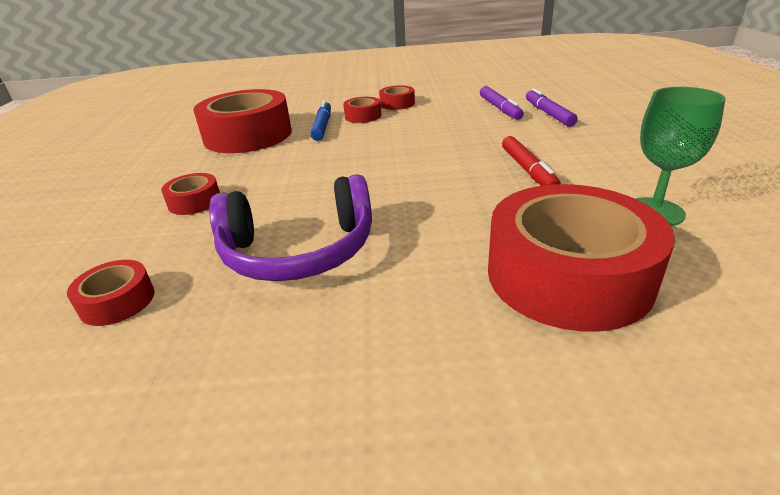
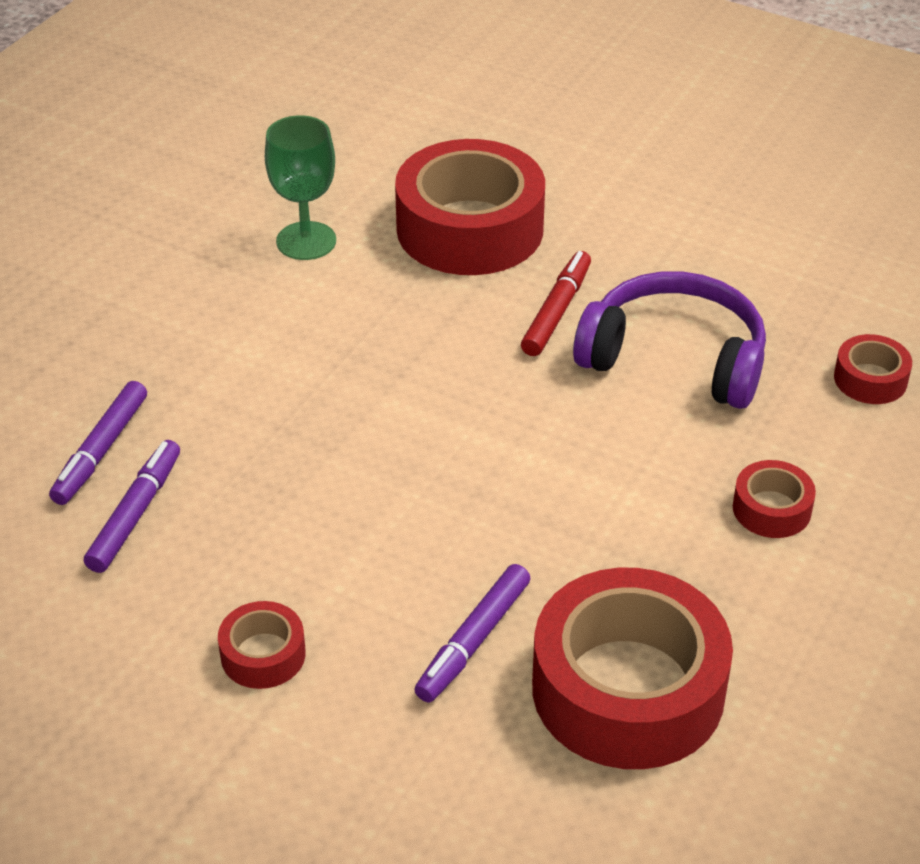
camera: 150 degrees left, 10 degrees up
(322, 126) = (473, 641): blue marker -> purple marker
(363, 116) = (372, 638): red tape -> none
(528, 170) = (323, 349): red marker -> red marker (556, 311)

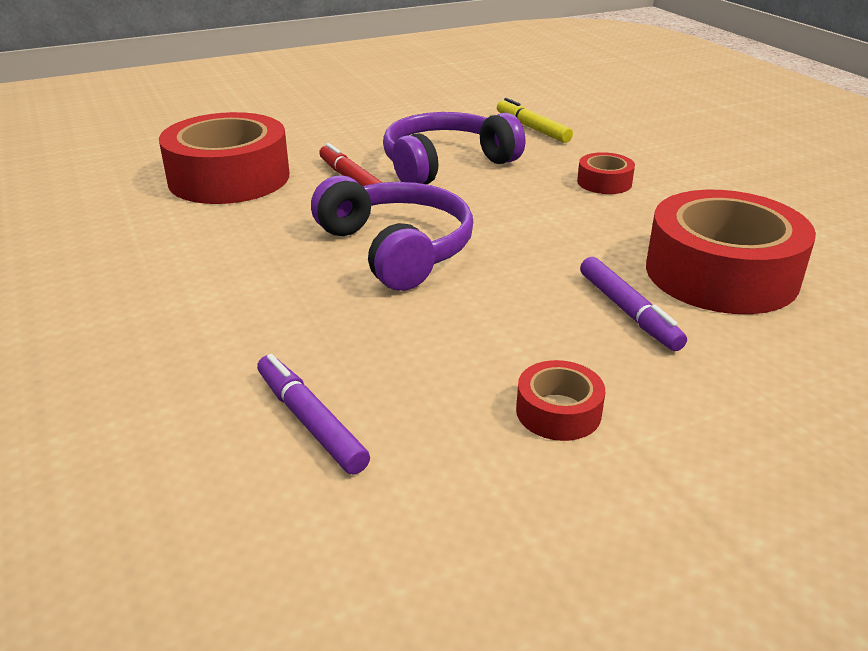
camera: 55 degrees left, 10 degrees down
(101, 451) = (203, 413): purple marker -> none
(306, 241) = (130, 232): green goblet -> none
(442, 422) = (397, 249): none -> purple headphones
(870, 379) = (532, 128): red tape -> yellow marker

